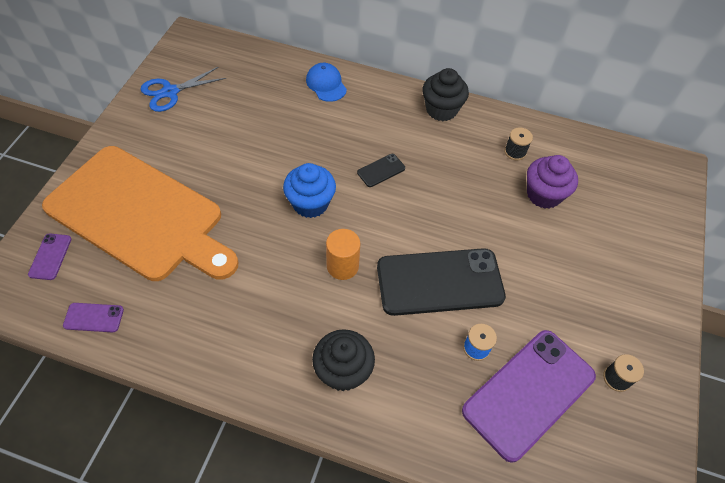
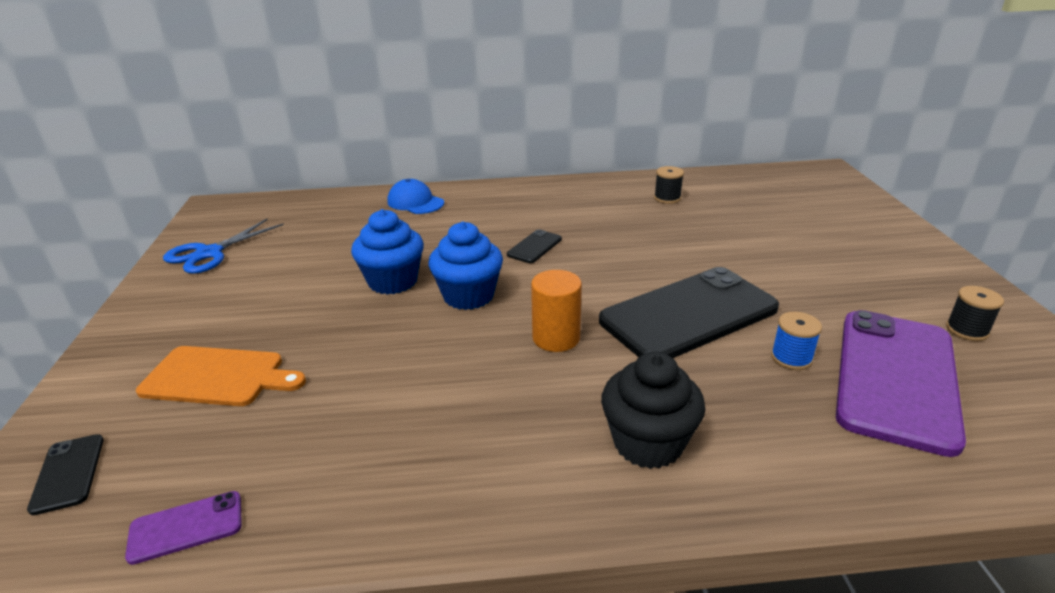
camera: 20 degrees left, 25 degrees down
(50, 256) = (68, 473): purple phone -> black phone
(140, 215) = (218, 377): orange cutting board -> orange cutting board, size x0.47
(270, 169) = (393, 281): none -> blue cupcake
(441, 110) = (562, 190): black cupcake -> none
(543, 195) = (727, 218): purple cupcake -> none

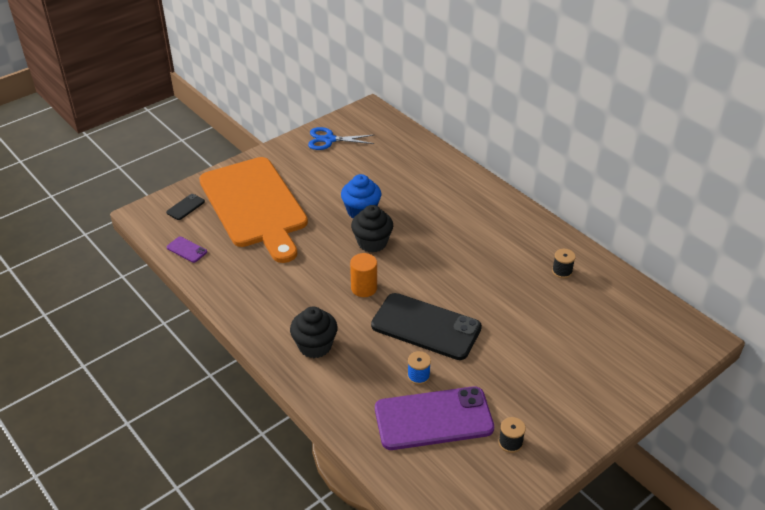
camera: 55 degrees right, 10 degrees up
(218, 377) = (254, 205): orange cutting board -> orange cutting board, size x2.14
(415, 202) = (446, 173): blue cap -> none
(468, 296) = (372, 243): blue cupcake -> black cupcake
(534, 247) = (441, 242): black phone -> none

